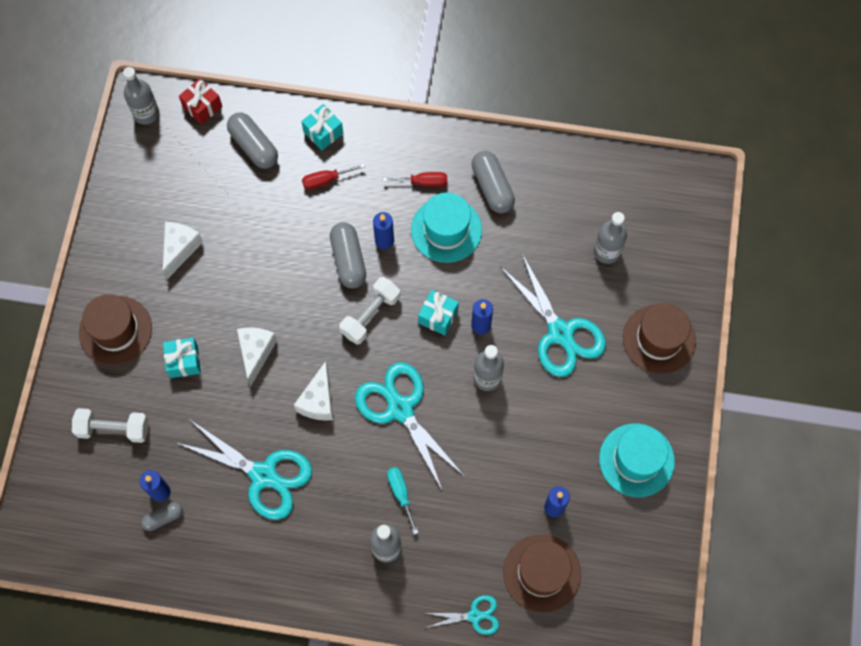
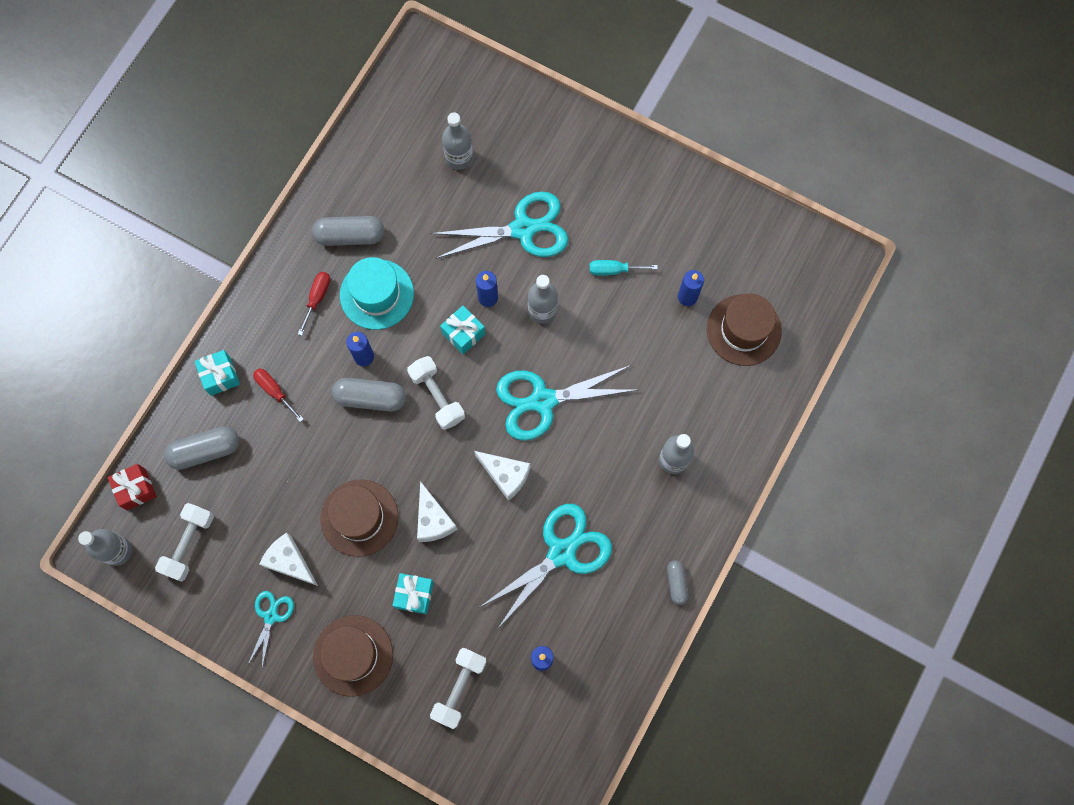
camera: 70 degrees left, 5 degrees up
(163, 518) = (569, 664): grey capsule -> grey capsule (676, 583)
(169, 165) = (189, 544): none -> white dumbbell
(256, 353) = (433, 520): white cheese -> white cheese turned 135 degrees counterclockwise
(326, 180) = (274, 391): red screwdriver -> red screwdriver turned 135 degrees clockwise
(401, 494) = (626, 429): turquoise screwdriver -> turquoise screwdriver (614, 270)
(475, 616) = (763, 402): turquoise scissors -> turquoise scissors (271, 616)
(636, 460) = (669, 209): turquoise hat -> none
(659, 339) = (562, 146): brown hat -> brown hat (359, 517)

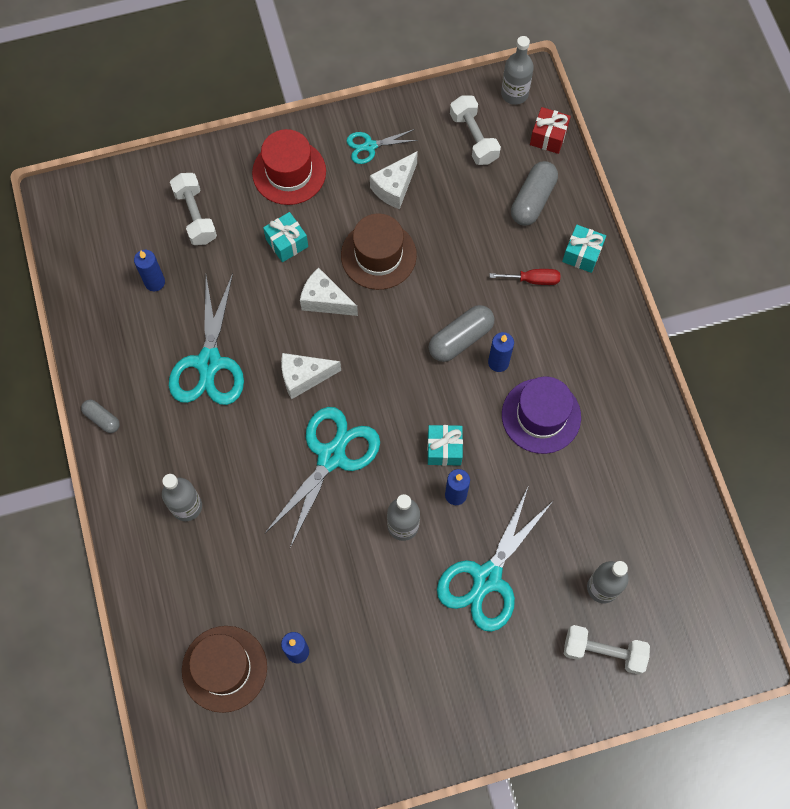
camera: 135 degrees right, 5 degrees down
(271, 616) = (369, 146): turquoise scissors -> turquoise scissors turned 105 degrees clockwise
(290, 562) = (394, 187): white cheese -> white cheese turned 135 degrees clockwise
(317, 298) = (580, 371): red screwdriver -> none
(350, 236) = (611, 440): grey capsule -> none
(353, 655) = (289, 172): brown hat -> red hat
(377, 294) = (541, 416): turquoise hat -> purple hat
(437, 396) = (413, 385): white dumbbell -> white dumbbell (603, 652)
(614, 270) = (380, 615): turquoise screwdriver -> none

